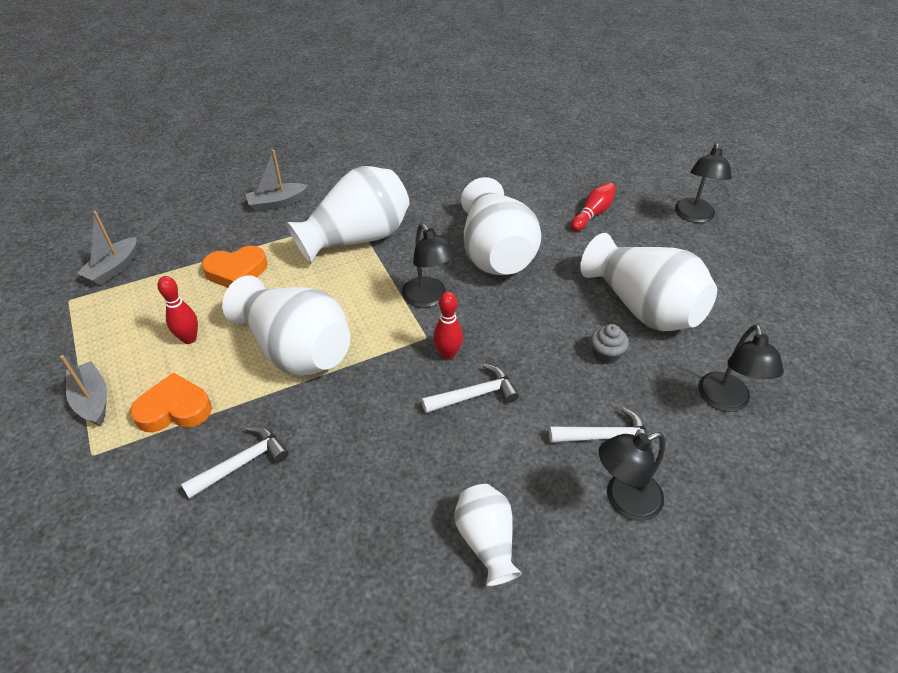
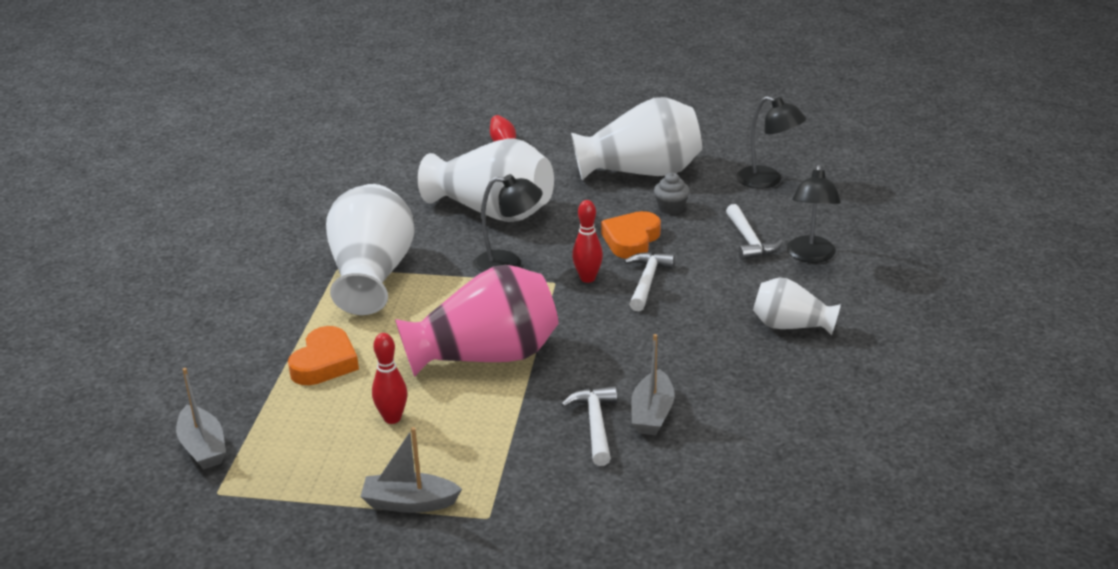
camera: 55 degrees left, 15 degrees down
(174, 409) = (483, 450): orange heart -> orange heart (631, 240)
(277, 203) = (244, 307): grey boat -> grey boat (652, 414)
(296, 349) = (486, 356): white vase -> pink vase
(605, 437) = (749, 241): white hammer -> white hammer turned 135 degrees clockwise
(694, 216) = (570, 109): black lamp -> none

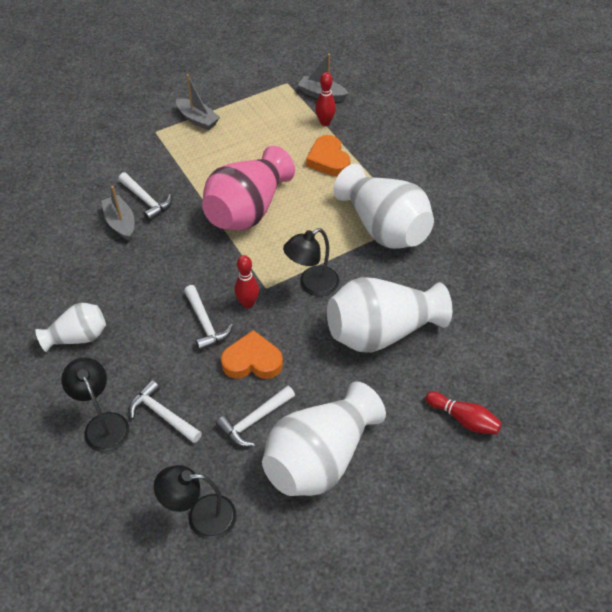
camera: 140 degrees right, 20 degrees up
(392, 418) = (254, 151): red bowling pin -> red bowling pin (325, 122)
(409, 503) = (198, 119): grey boat -> grey boat turned 75 degrees clockwise
(631, 240) = (252, 361): orange heart -> orange heart turned 75 degrees counterclockwise
(671, 208) = (254, 420): grey cupcake -> white hammer

